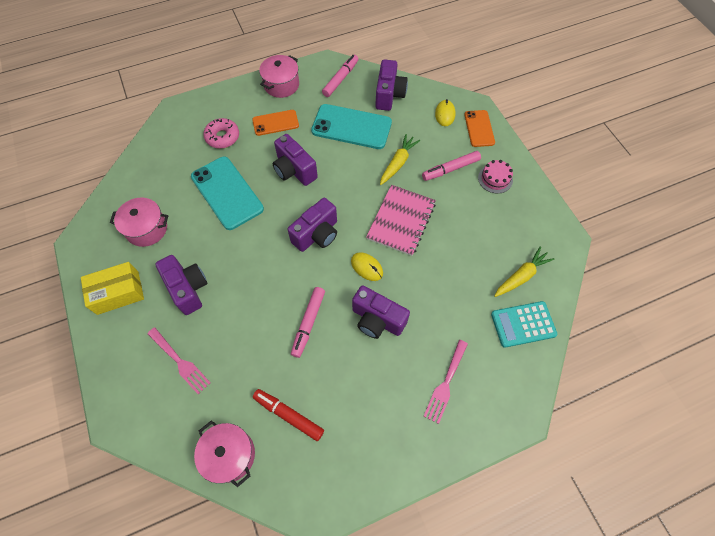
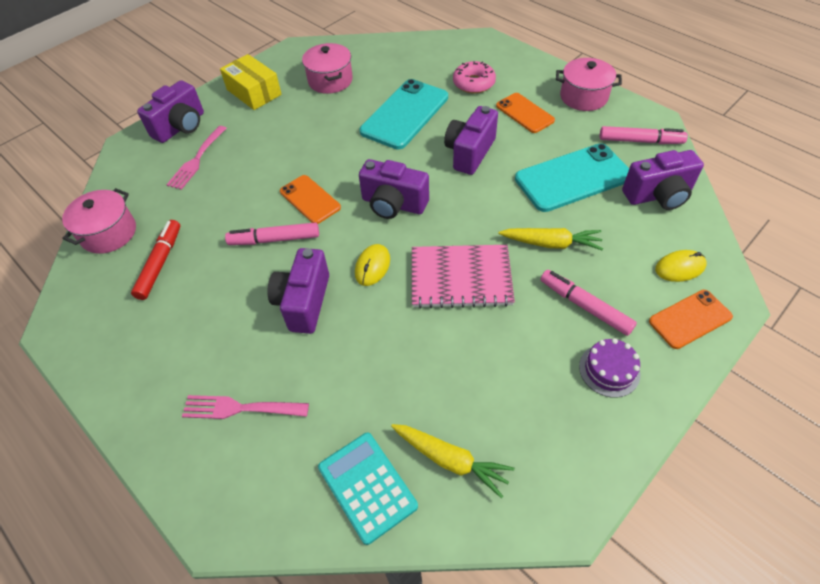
camera: 70 degrees right, 10 degrees down
(188, 289) = (277, 133): purple camera -> purple camera (181, 127)
(280, 287) = (310, 199): none -> orange phone
(351, 127) = (573, 178): turquoise phone -> turquoise phone turned 75 degrees clockwise
(495, 179) = (609, 370): pink cake -> purple cake

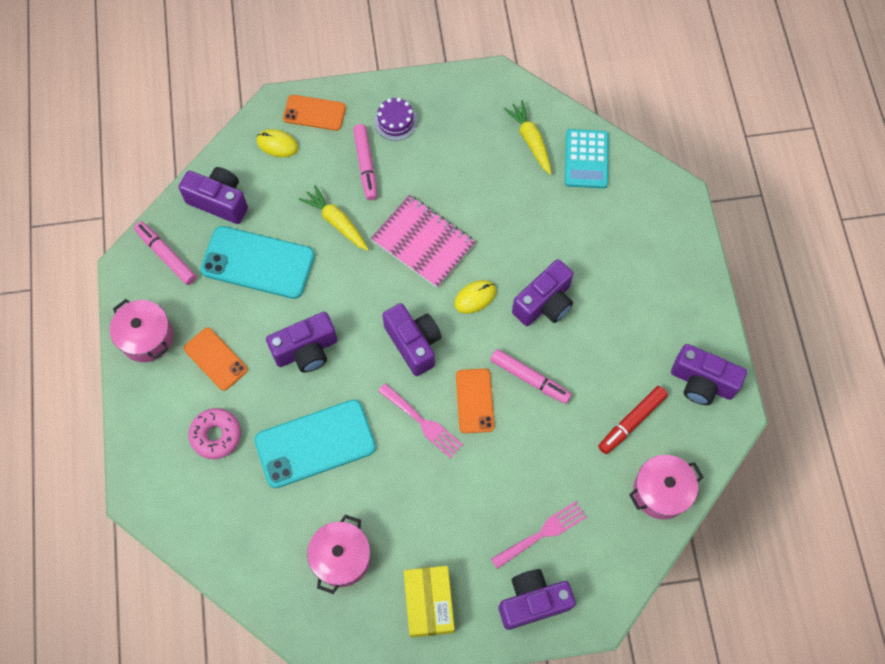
camera: 145 degrees left, 15 degrees up
(102, 333) = (701, 382): none -> purple camera
(239, 408) = (633, 255): pink fork -> pink fork (423, 422)
(525, 113) = (215, 359): orange phone -> orange phone turned 45 degrees counterclockwise

